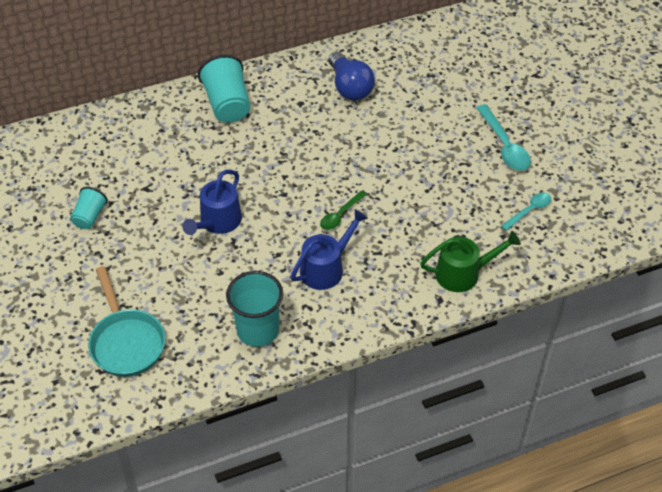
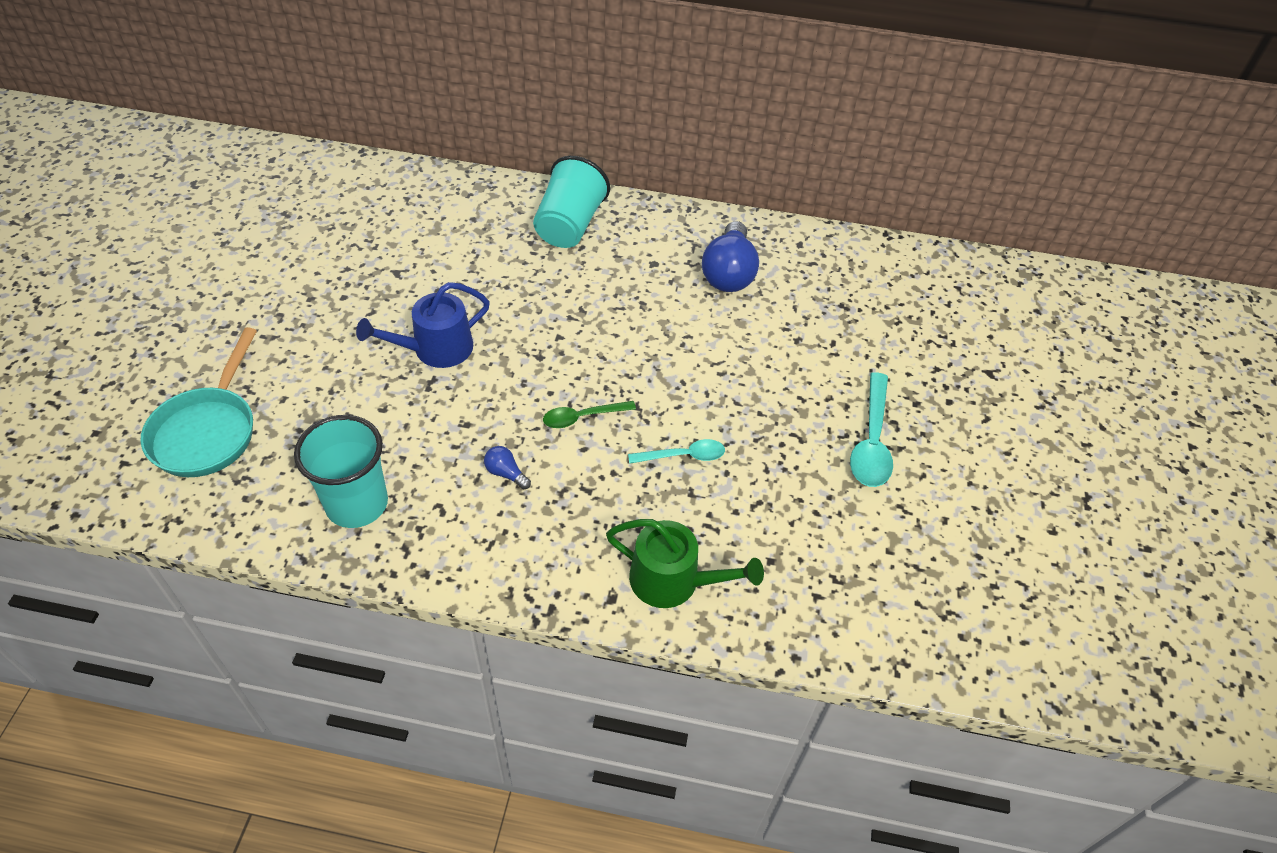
camera: 30 degrees right, 0 degrees up
(90, 216) = (311, 272): turquoise cup -> none
(326, 268) = (506, 473): blue watering can -> blue light bulb
(529, 211) = (836, 546): turquoise spoon -> turquoise spoon (683, 456)

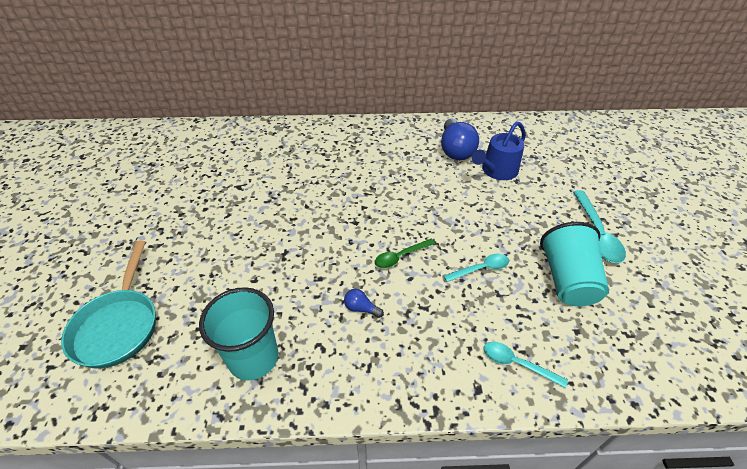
camera: 10 degrees left, 5 degrees down
(436, 349) = (281, 231): blue watering can -> blue watering can (497, 171)
(569, 225) = (345, 140): turquoise cup -> turquoise cup (567, 280)
(673, 581) = (516, 363): green watering can -> turquoise spoon

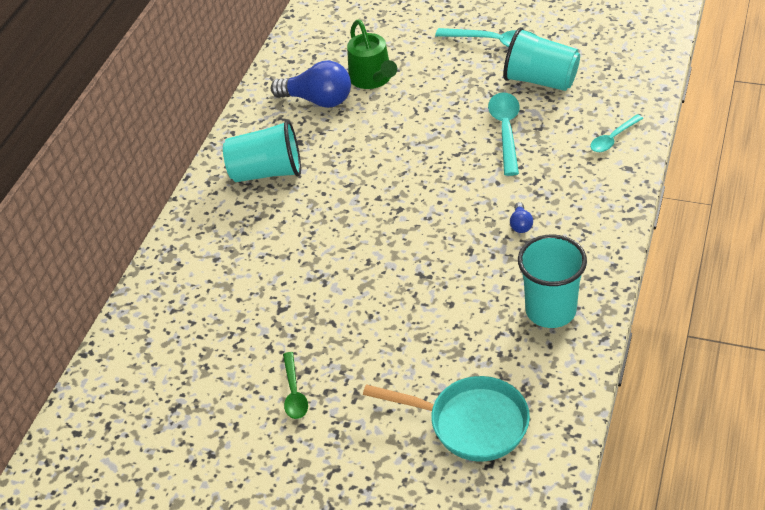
camera: 65 degrees left, 0 degrees up
(361, 308) = (520, 224): blue light bulb -> blue light bulb turned 45 degrees counterclockwise
(369, 146) = (267, 172): none -> turquoise cup
(400, 257) = (466, 183): green spoon -> green spoon (294, 393)
(481, 269) = (506, 131): turquoise spoon -> turquoise spoon, size x1.60
(497, 171) = (372, 78): blue watering can -> green watering can

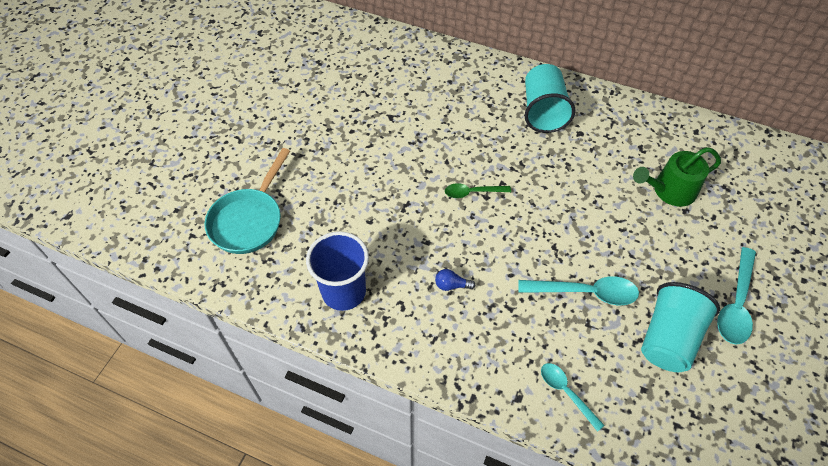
camera: 90 degrees right, 10 degrees up
(294, 393) = (311, 121): green spoon -> green spoon (472, 192)
(318, 100) = (637, 148): blue light bulb -> none
(550, 310) = (344, 292): turquoise cup -> blue cup

